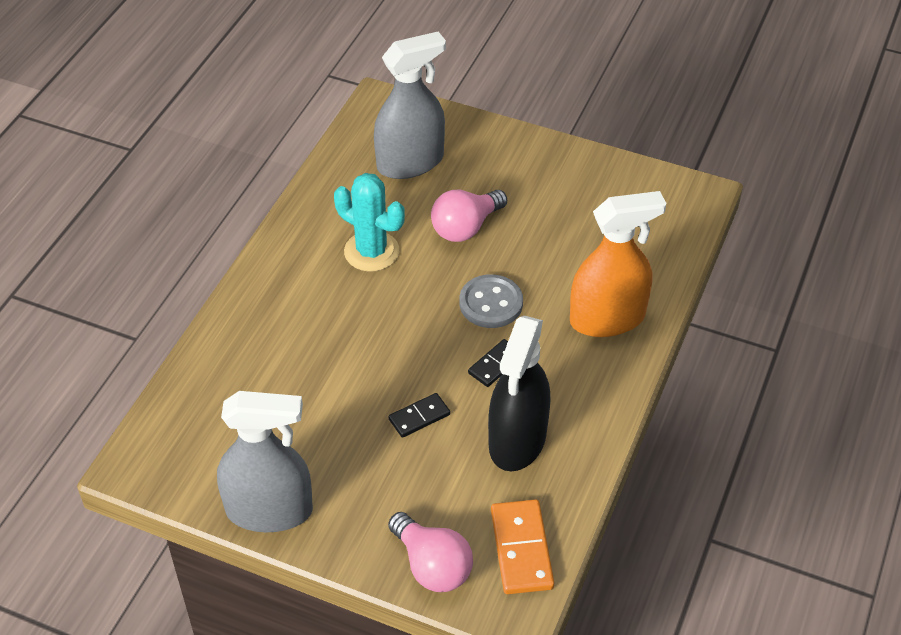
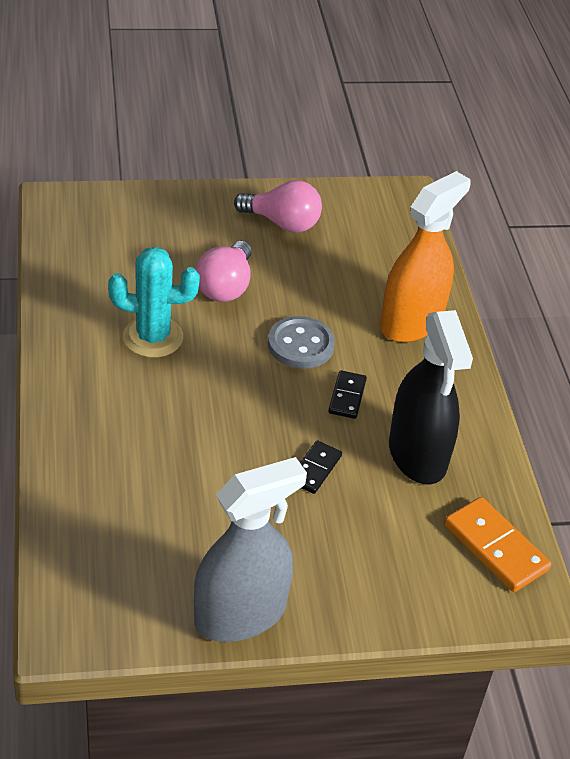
camera: 35 degrees left, 5 degrees down
(410, 162) = (128, 245): grey spray bottle -> none
(432, 566) = (431, 597): pink light bulb -> pink light bulb (282, 223)

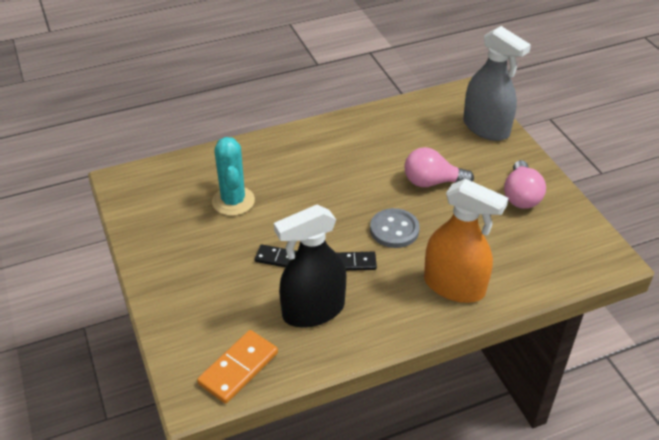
camera: 80 degrees right, 0 degrees up
(153, 337) = (363, 161): turquoise cactus -> turquoise cactus (233, 201)
(240, 614) = (147, 246): grey spray bottle -> grey spray bottle (486, 128)

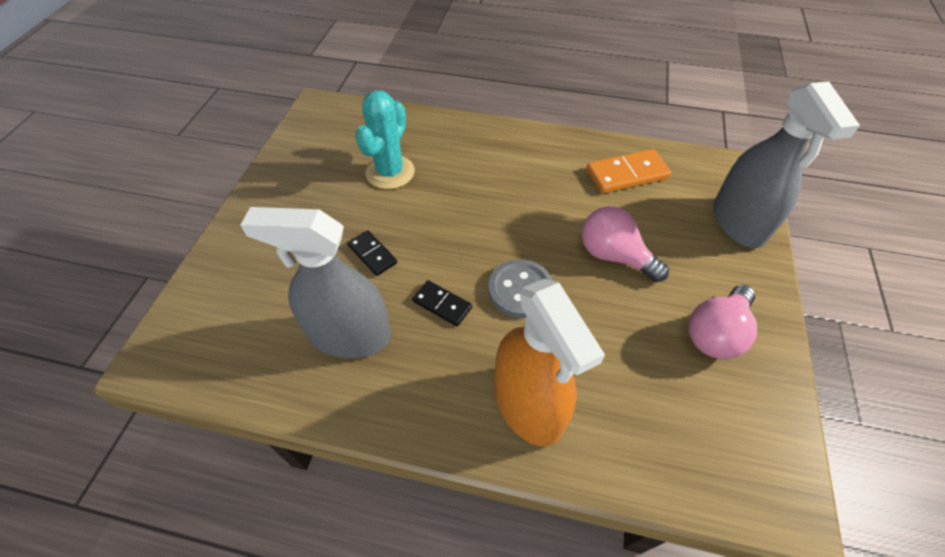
camera: 35 degrees right, 10 degrees up
(238, 368) = (220, 354): orange domino -> orange domino (626, 174)
(313, 310) = (349, 335): black spray bottle -> grey spray bottle

